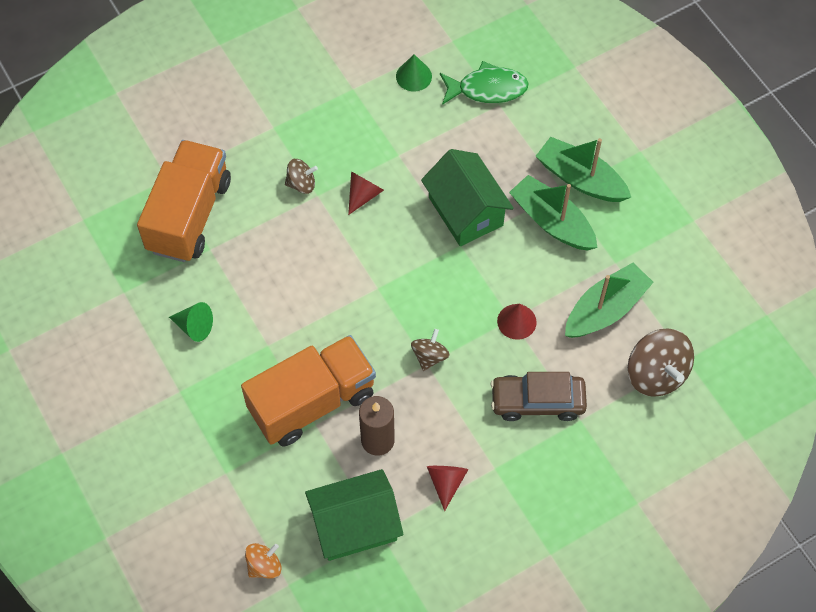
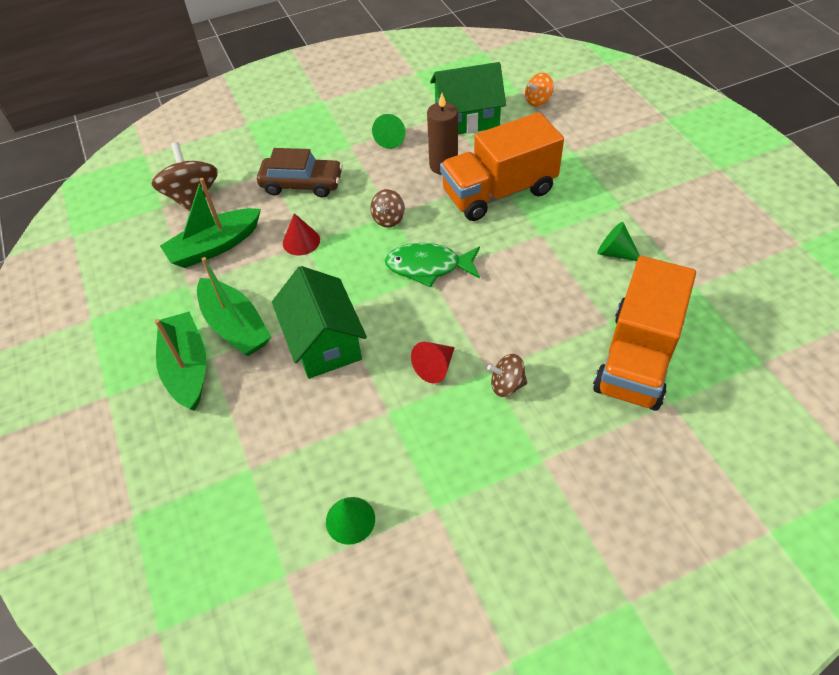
camera: 170 degrees left, 10 degrees down
(446, 482) = (391, 139): red cone -> green cone
(487, 89) = (257, 492): green fish -> green fish (428, 267)
(580, 179) = (187, 368): green boat -> green boat turned 150 degrees counterclockwise

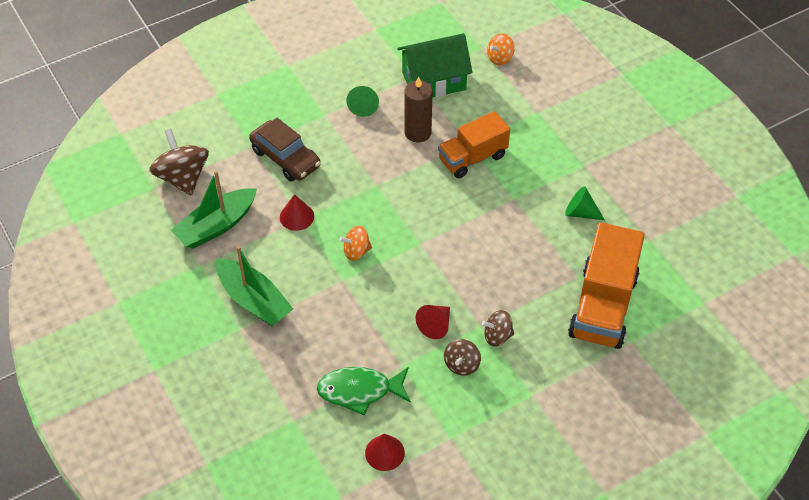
camera: 10 degrees left, 0 degrees up
(187, 368) = (220, 341): green boat -> none
(302, 184) = (285, 158): brown car -> brown car turned 45 degrees clockwise
(324, 342) = (336, 310): green house -> none
(350, 520) = (384, 452): green cone -> red cone
(358, 280) = (356, 251): none -> orange spinning top
(388, 219) = (374, 190): brown spinning top -> brown spinning top (461, 365)
(428, 267) = (417, 235): green fish -> green fish (360, 391)
(499, 192) = (472, 158): orange truck -> orange truck, size x0.67

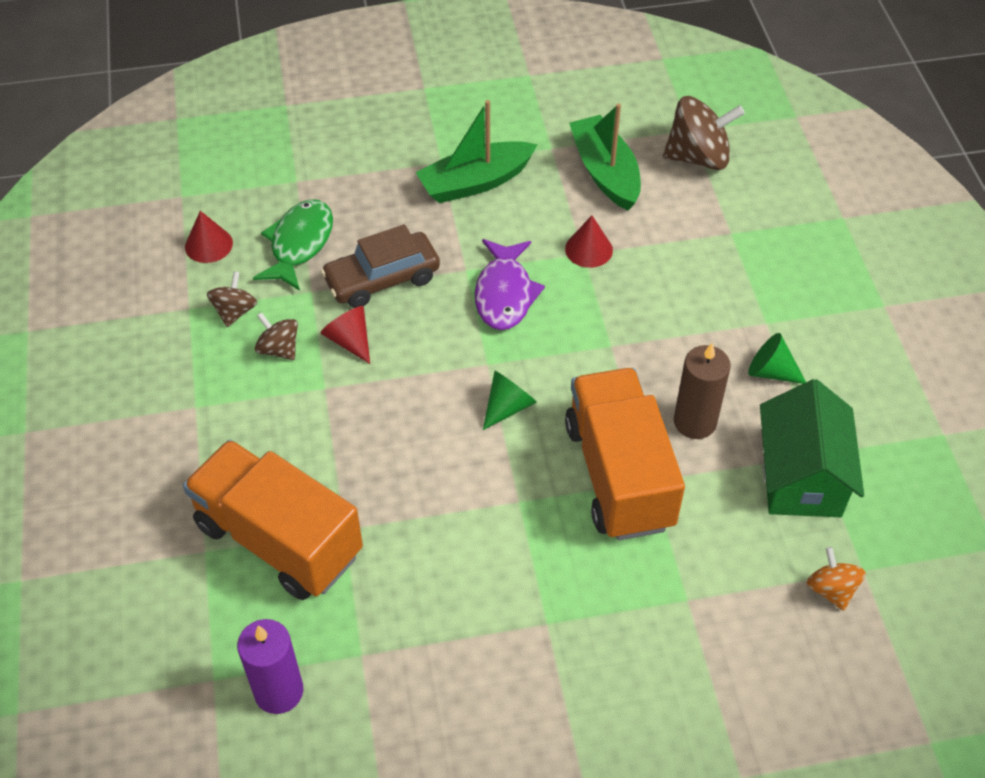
camera: 110 degrees right, 0 degrees up
(285, 158) = (696, 261): brown car -> brown car (382, 279)
(356, 251) = (504, 294): orange spinning top -> purple fish
(472, 158) = (619, 475): orange truck -> orange truck, size x1.50
(497, 336) = (299, 399): brown spinning top -> brown spinning top (235, 311)
(580, 212) = (455, 579): green cone -> green cone (508, 406)
(692, 269) = (279, 691): none -> purple candle

